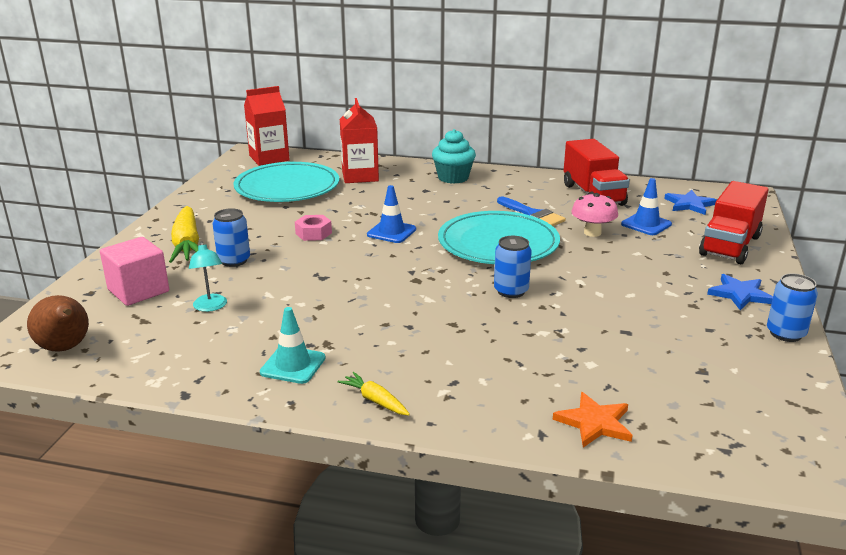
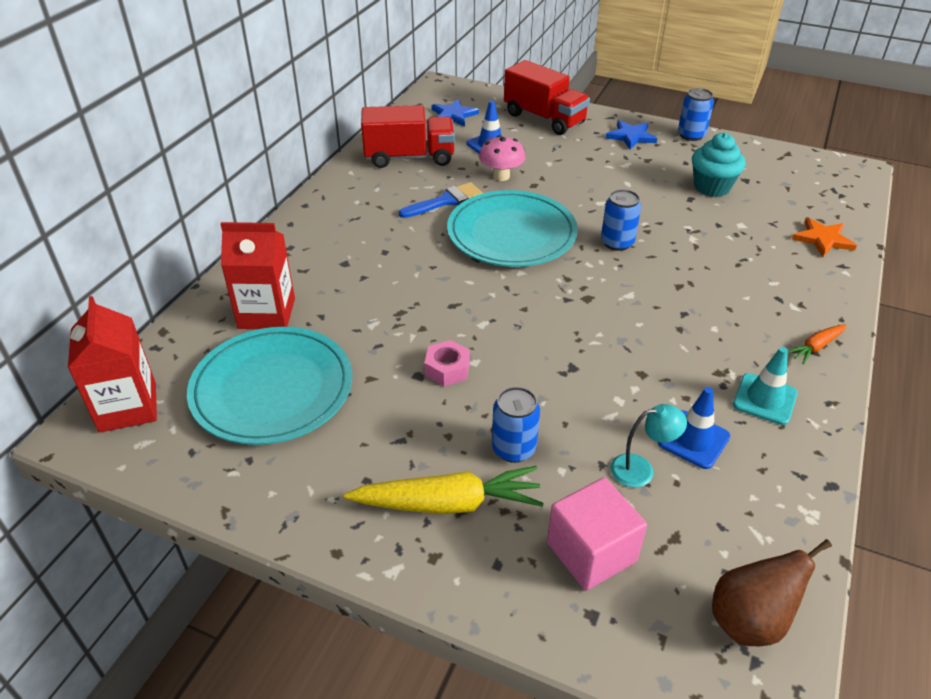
camera: 80 degrees left, 15 degrees up
(375, 400) = (816, 347): yellow carrot -> orange carrot
(391, 232) = (462, 303): blue traffic cone -> blue traffic cone (693, 439)
(453, 178) = (315, 237): turquoise cupcake -> turquoise cupcake (711, 187)

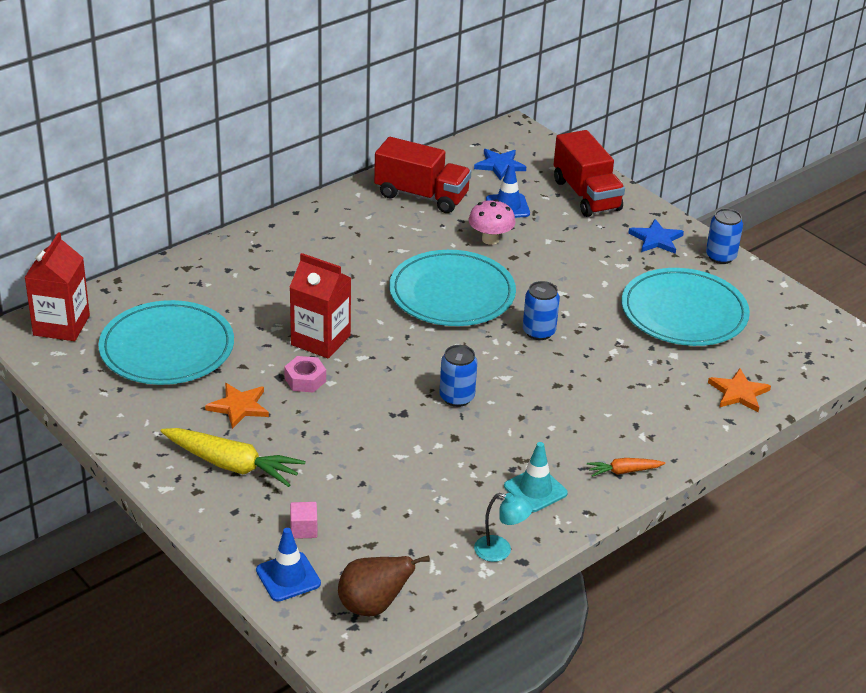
camera: 25 degrees right, 5 degrees down
(267, 313) = (201, 292): red carton -> red carton (320, 340)
(402, 427) = (239, 407): none -> orange star
(446, 201) = (420, 246): blue brush -> none
(513, 448) = (307, 449): blue can -> blue can (457, 397)
(591, 552) = (303, 529): pink cube -> pink cube, size x0.51
(641, 469) = (388, 497): turquoise lamp -> turquoise lamp (500, 551)
(693, 439) = (448, 494): blue traffic cone -> blue traffic cone (288, 577)
(711, 187) = (684, 312): turquoise cupcake -> turquoise plate

